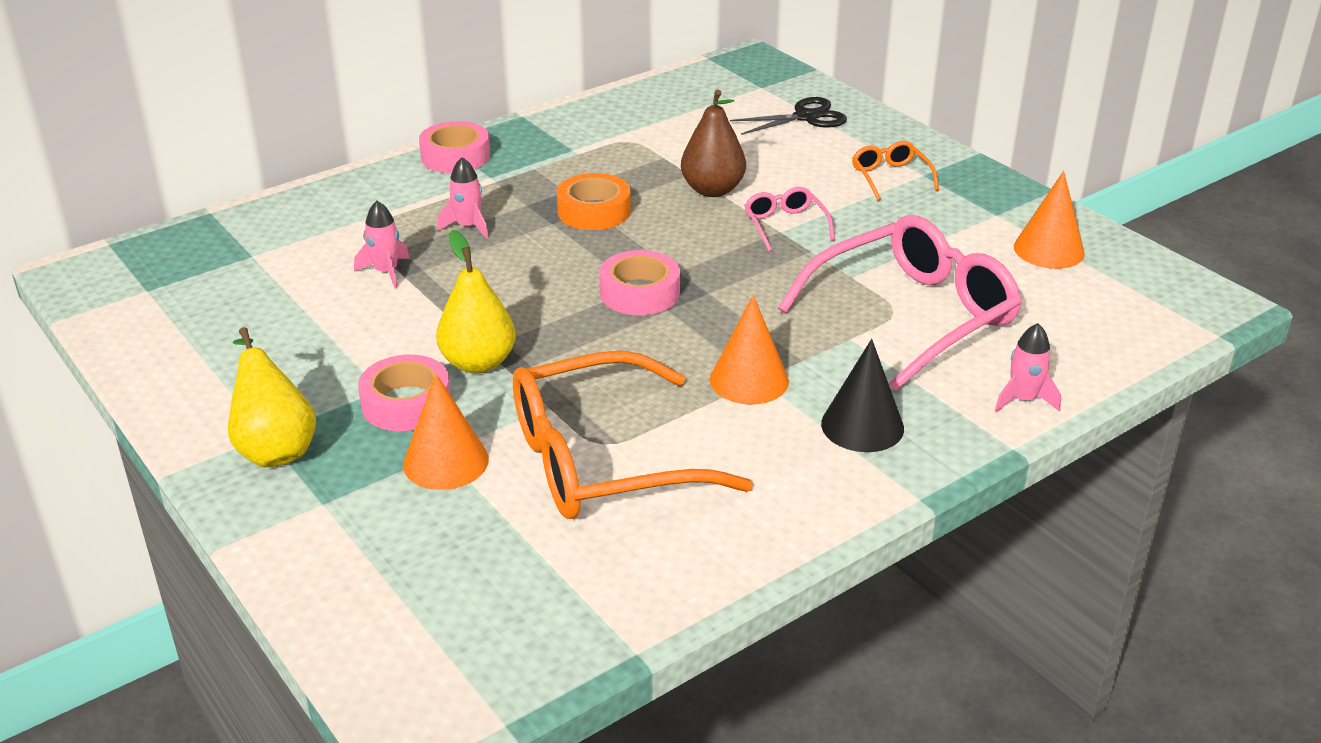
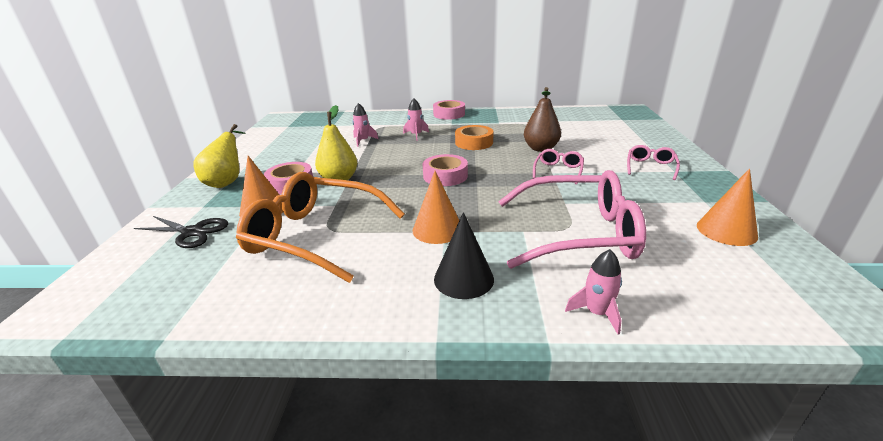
camera: 40 degrees right, 5 degrees down
(806, 117) = (631, 134): black scissors -> black scissors (192, 232)
(890, 177) = (650, 167): orange glasses -> pink glasses

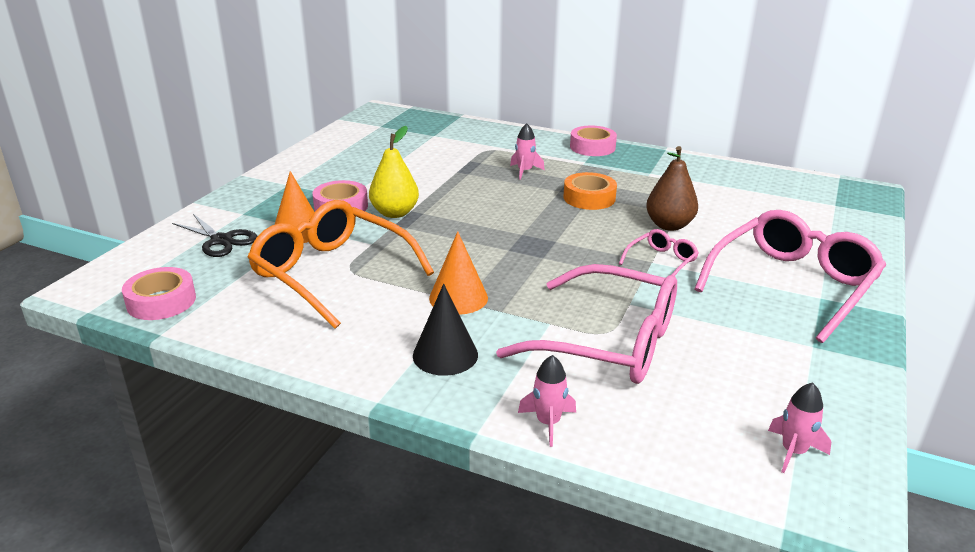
camera: 20 degrees right, 0 degrees up
(227, 182) = (279, 189): yellow pear -> none
(363, 141) = (455, 166): pink rocket -> pink rocket (793, 452)
(445, 176) = (516, 236): pink tape -> pink tape (161, 301)
(650, 167) = (792, 285): pink glasses -> pink glasses, size x2.21
(726, 231) = (794, 386): orange cone -> none

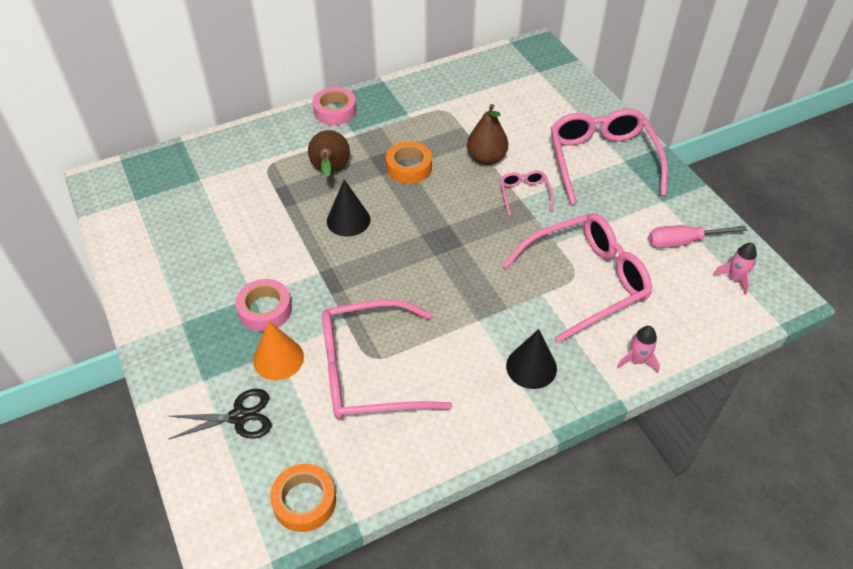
camera: 50 degrees left, 20 degrees up
(161, 301) = (304, 501): pink tape -> orange tape
(332, 273) = (369, 371): orange glasses -> pink glasses
(395, 213) = (313, 283): yellow pear -> none
(458, 298) = (471, 320): orange cone -> none
(485, 199) = (348, 220): none -> black cone
(524, 171) = (330, 171): pink rocket -> brown pear
(779, 385) = (683, 242): none -> pink screwdriver

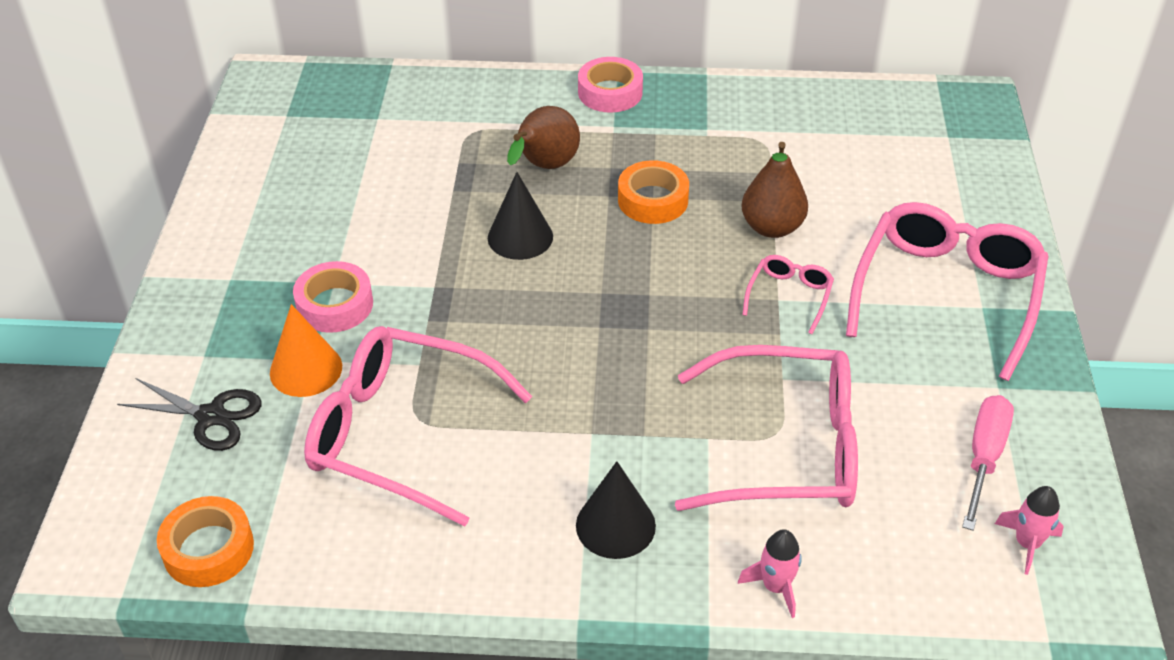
camera: 30 degrees right, 5 degrees down
(683, 242) = (984, 457): pink screwdriver -> pink screwdriver turned 90 degrees clockwise

